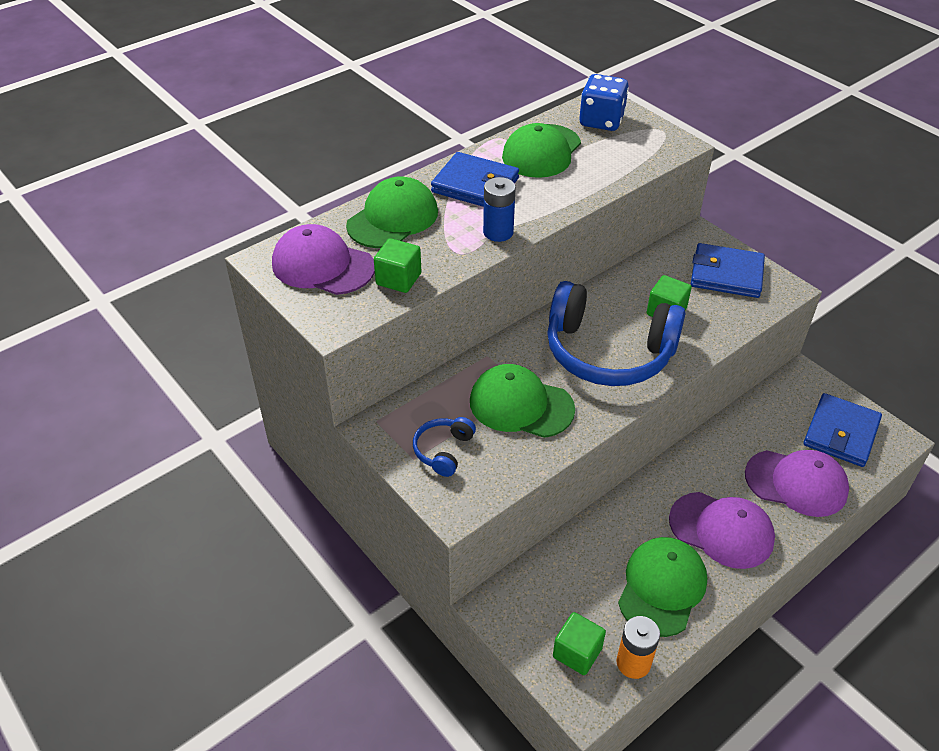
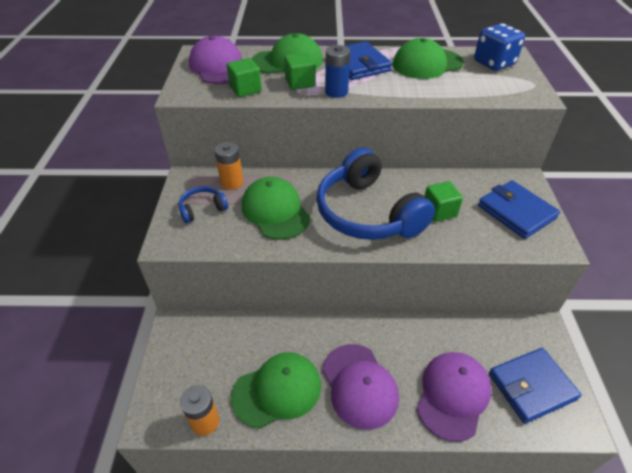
camera: 40 degrees right, 0 degrees up
(434, 402) = (232, 182): none -> orange battery
(577, 652) = (183, 387): green cube -> green cube (300, 83)
(796, 483) = (453, 395): purple cap -> purple cap turned 120 degrees counterclockwise

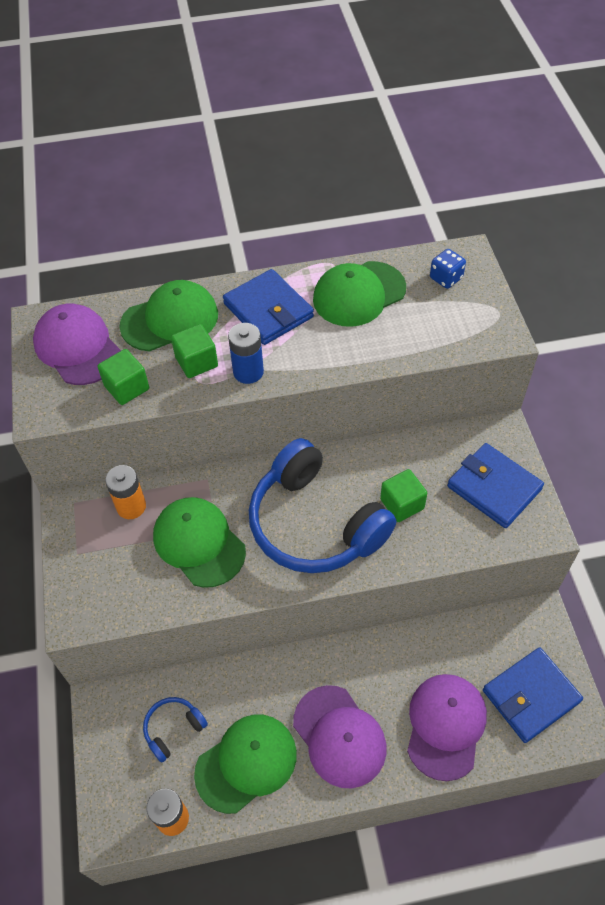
camera: 10 degrees left, 10 degrees up
(202, 209) = (105, 557): blue headphones -> blue headphones (173, 729)
(494, 63) = (446, 278): blue dice -> blue dice, size x0.60

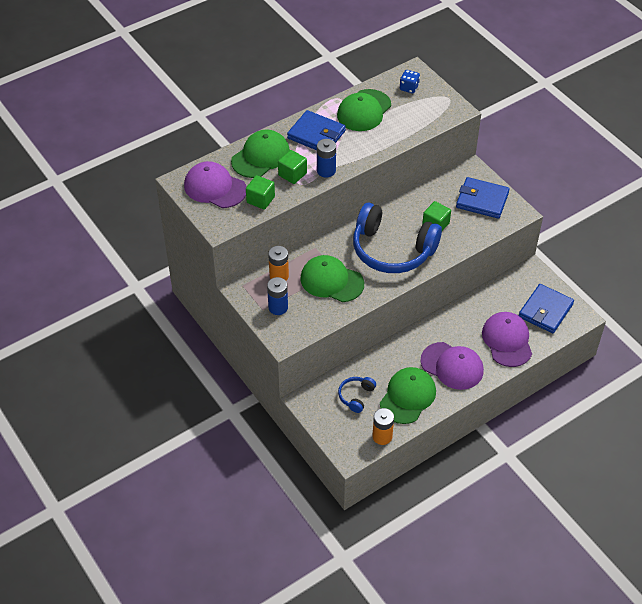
camera: 25 degrees left, 5 degrees down
(99, 558) = (278, 307): none -> blue battery

